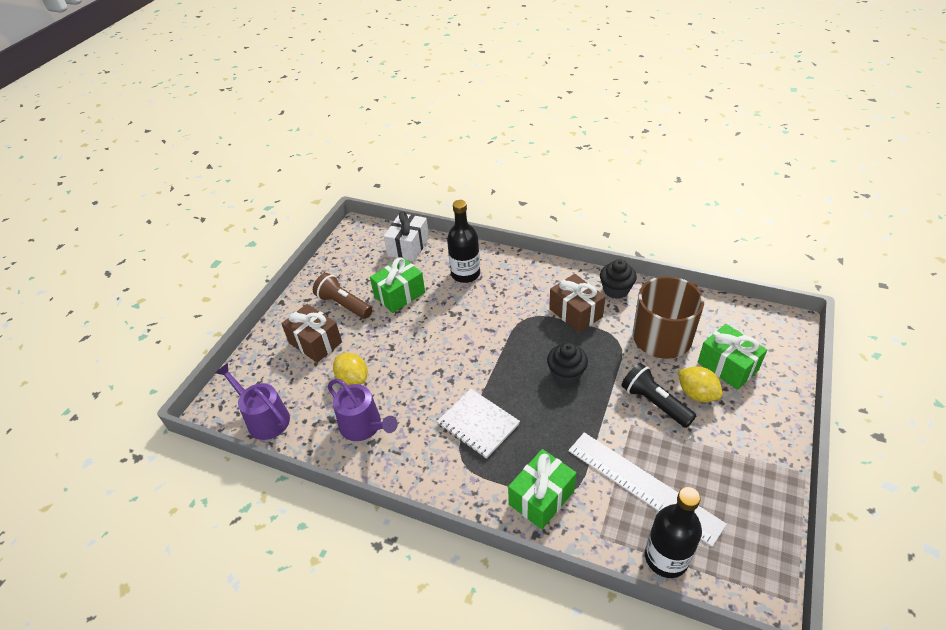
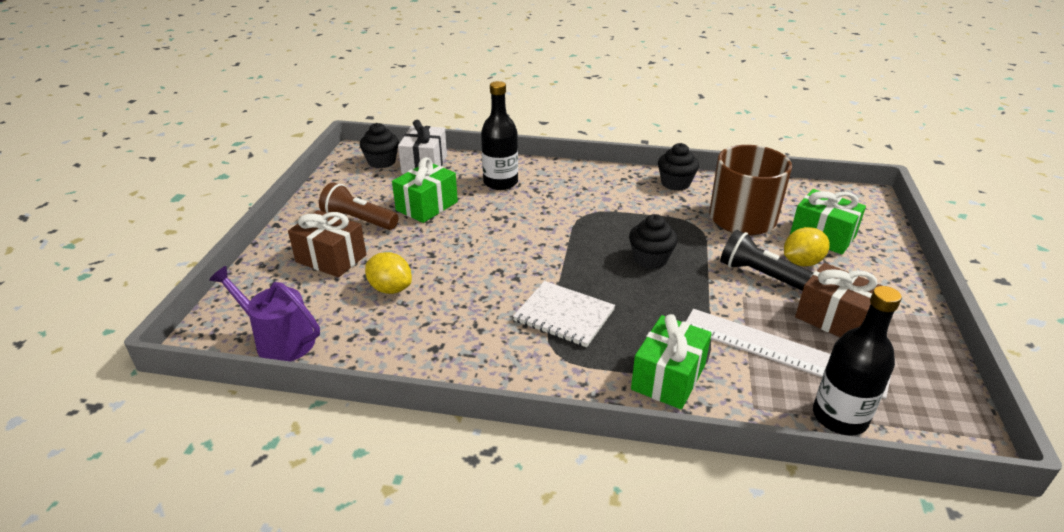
camera: 15 degrees left, 10 degrees down
(364, 426) = (418, 333): purple watering can -> none
(375, 241) = (382, 162): none -> black cupcake
(575, 313) = (639, 205): brown gift -> brown gift (834, 319)
(696, 394) = (801, 262): yellow lemon -> yellow lemon turned 60 degrees counterclockwise

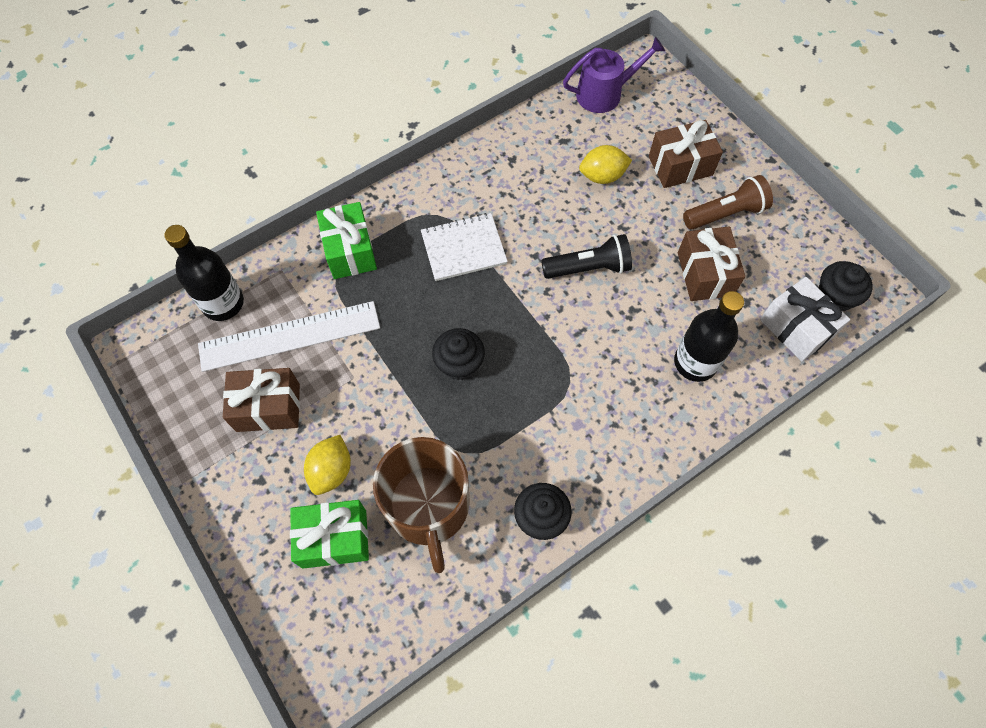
camera: 135 degrees right, 30 degrees up
(427, 206) = (705, 274): green gift -> brown gift
(760, 274) = (357, 419): black flashlight -> black flashlight (589, 268)

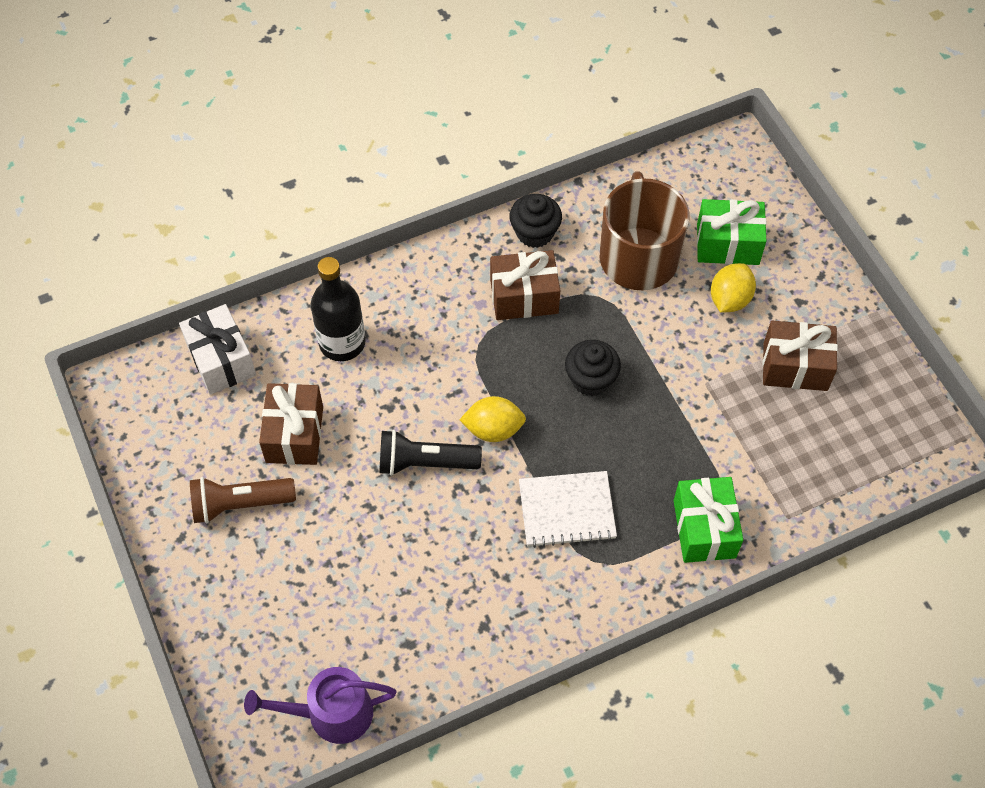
camera: 170 degrees left, 5 degrees down
(223, 303) = (853, 487): black bottle -> none
(289, 336) = (775, 437): white ruler -> none
(602, 176) = (373, 581): yellow lemon -> yellow lemon (493, 429)
(680, 166) = (269, 579): brown gift -> brown gift (524, 297)
(834, 297) = (163, 386): black cupcake -> none

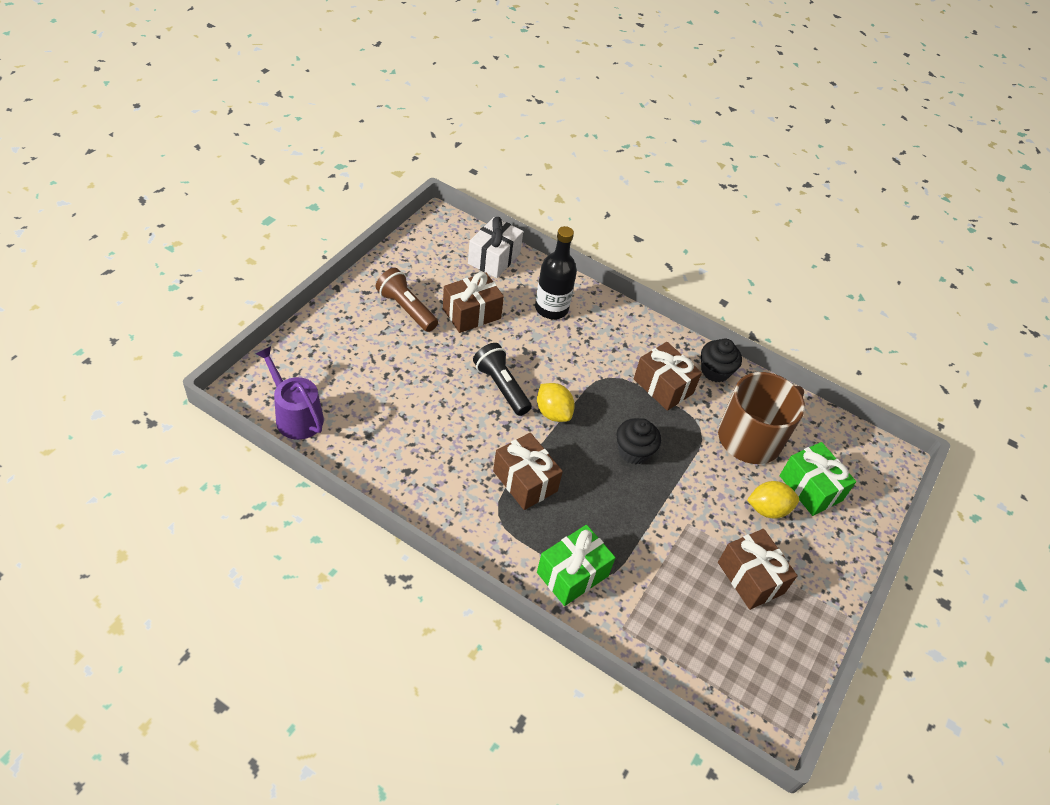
camera: 50 degrees right, 10 degrees down
(567, 510) = (525, 481): white notebook -> brown gift

